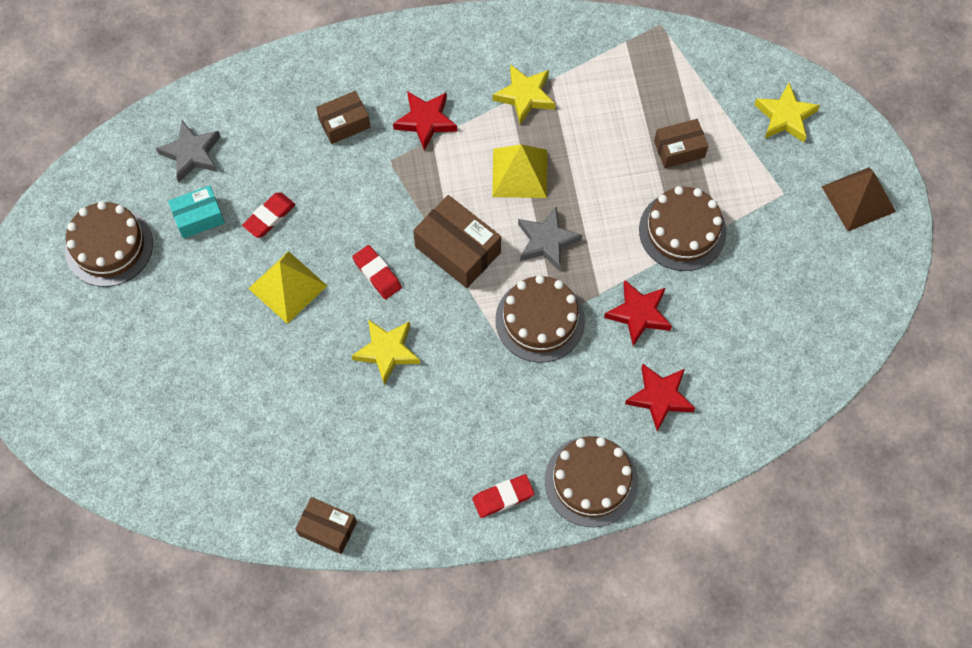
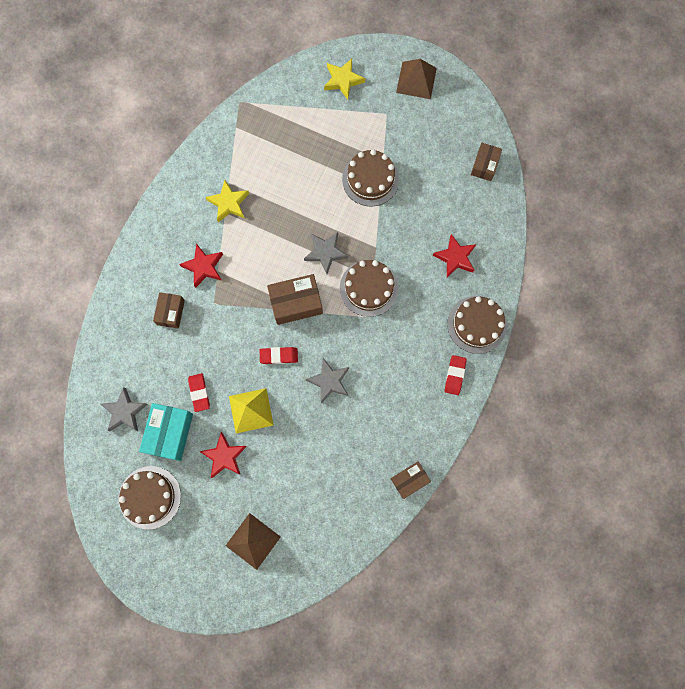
camera: 55 degrees left, 10 degrees up
(130, 393) = (253, 541): none -> brown pyramid
(199, 217) = (169, 433): turquoise box -> turquoise box, size x1.57
(387, 351) = (329, 381): yellow star -> grey star
(520, 173) = (274, 238): yellow pyramid -> none
(639, 314) = (401, 235): red star -> red star (224, 456)
(679, 149) = (322, 146): brown box -> brown box (484, 165)

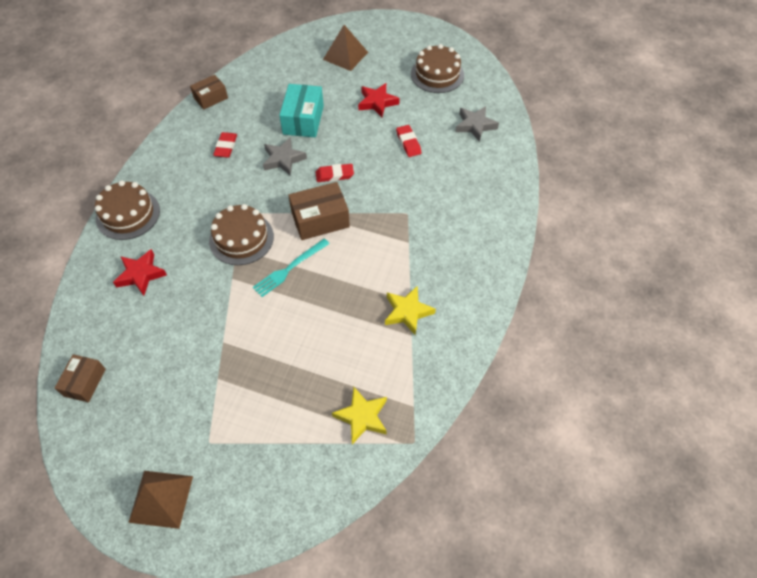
camera: 175 degrees right, 20 degrees down
(169, 433) = (430, 114): turquoise box -> turquoise box (303, 120)
(170, 312) = (451, 202): brown box -> none
(203, 267) = (424, 245): red star -> none
(251, 410) = (357, 134): yellow pyramid -> none
(325, 252) = (289, 268): grey star -> turquoise fork
(343, 80) = (269, 489): yellow star -> yellow star (362, 417)
(370, 179) = (235, 353): brown cake -> none
(454, 375) = (158, 172): red eraser -> red eraser (226, 147)

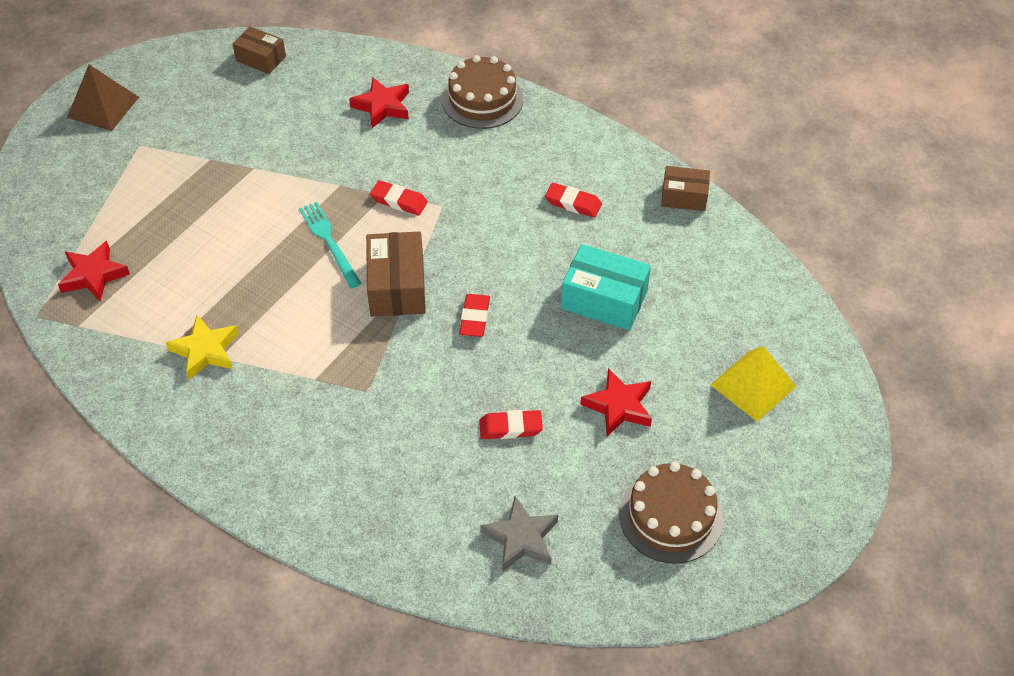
camera: 105 degrees right, 5 degrees down
(211, 98) = (684, 197): brown box -> brown box turned 60 degrees counterclockwise
(241, 238) = (399, 201): brown cake -> red eraser
(283, 159) = (527, 263): grey star -> none
(345, 56) = (753, 385): brown pyramid -> yellow pyramid
(362, 417) = (93, 275): yellow star -> red star

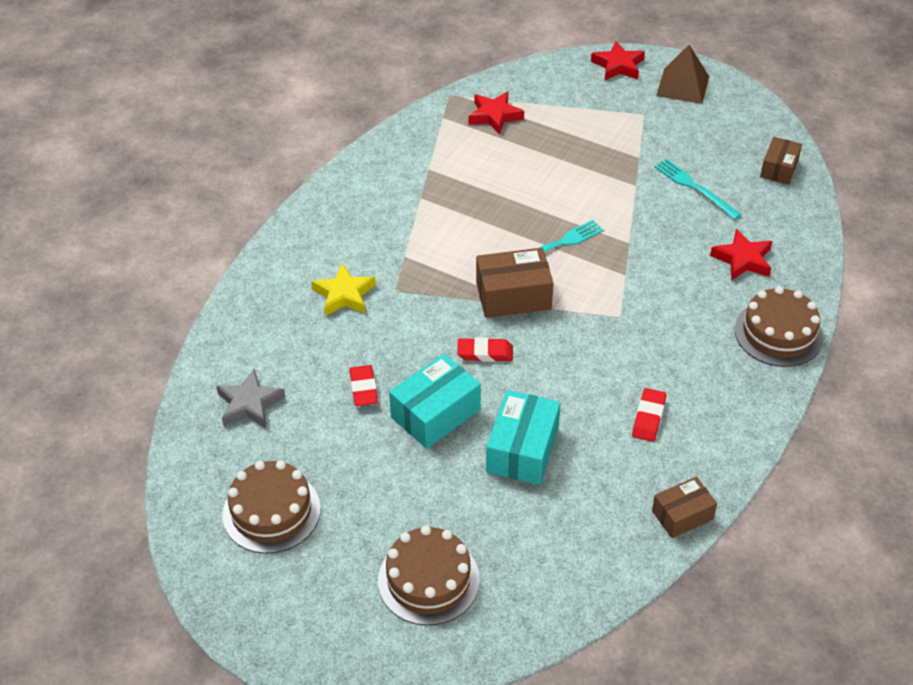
camera: 85 degrees right, 5 degrees down
(205, 351) = (426, 189): yellow star -> yellow star (344, 295)
(271, 123) = (694, 188): none -> turquoise fork
(399, 201) = (619, 285): red eraser -> none
(552, 366) = (435, 413): none -> turquoise box
(619, 406) = (393, 467): red star -> red star (618, 66)
(684, 197) = (682, 515): brown box -> brown box turned 60 degrees clockwise
(753, 385) = (428, 580): yellow pyramid -> brown cake

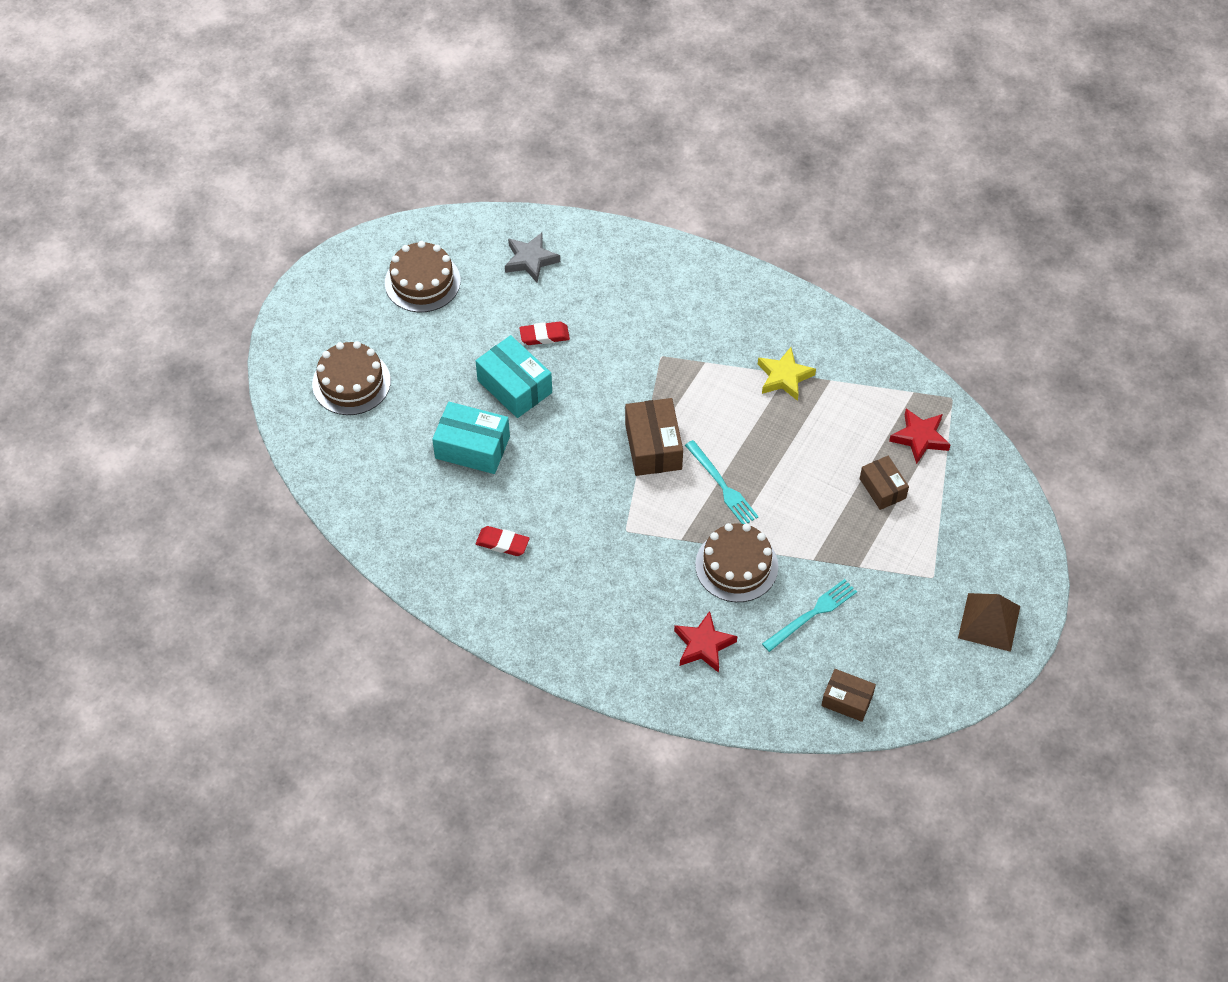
camera: 90 degrees right, 10 degrees up
(344, 295) = (655, 318): yellow star -> yellow star (784, 377)
(485, 353) = (582, 423): red eraser -> none
(618, 66) = (1021, 560): red star -> none
(682, 515) = (397, 558): brown box -> brown box (882, 488)
(778, 333) = (601, 662): brown cake -> brown cake (736, 565)

